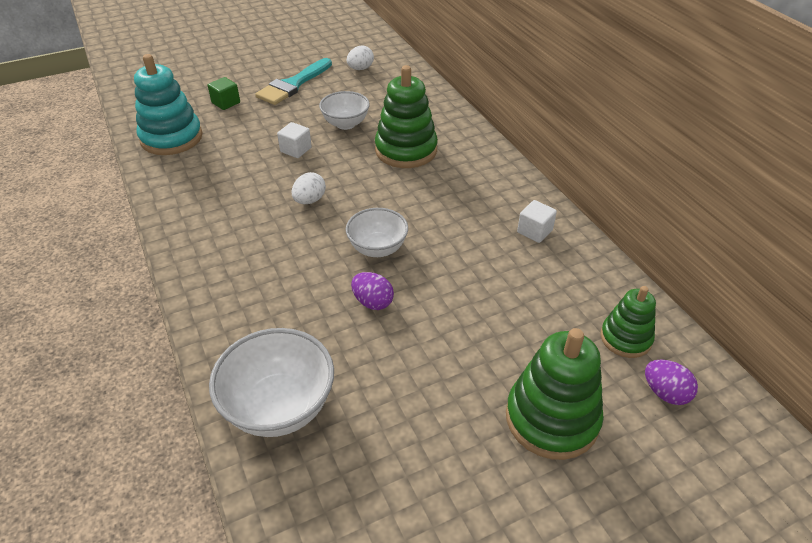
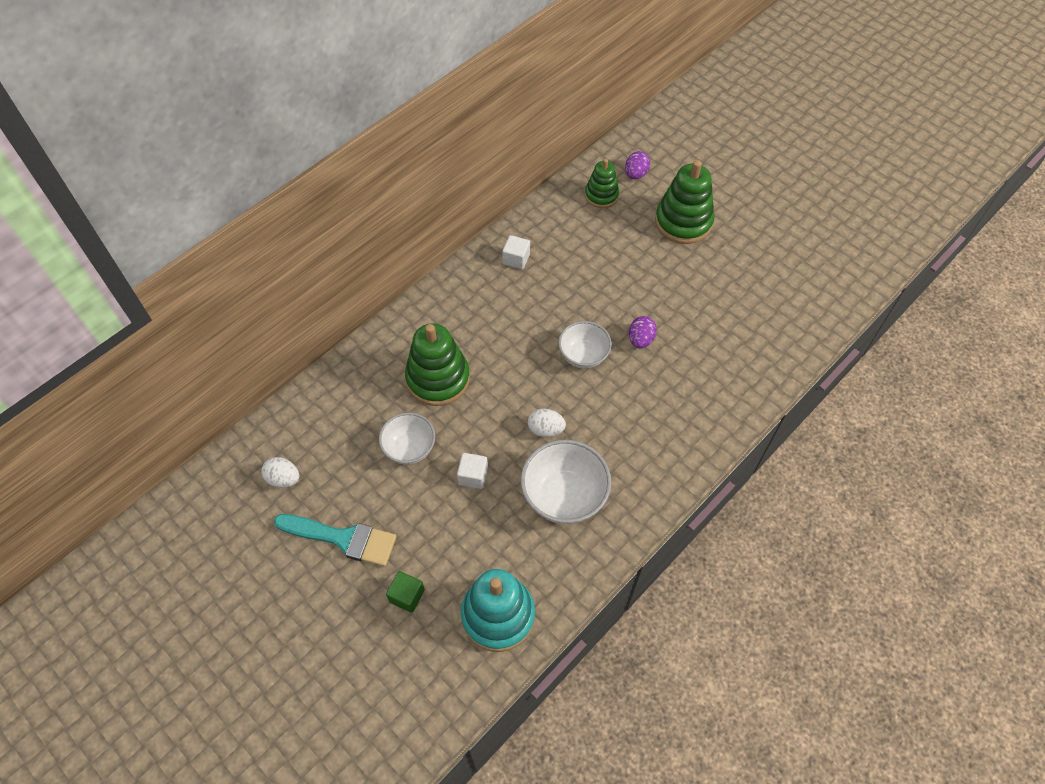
camera: 110 degrees left, 15 degrees up
(279, 407) = (754, 359): white bowl -> white bowl (564, 496)

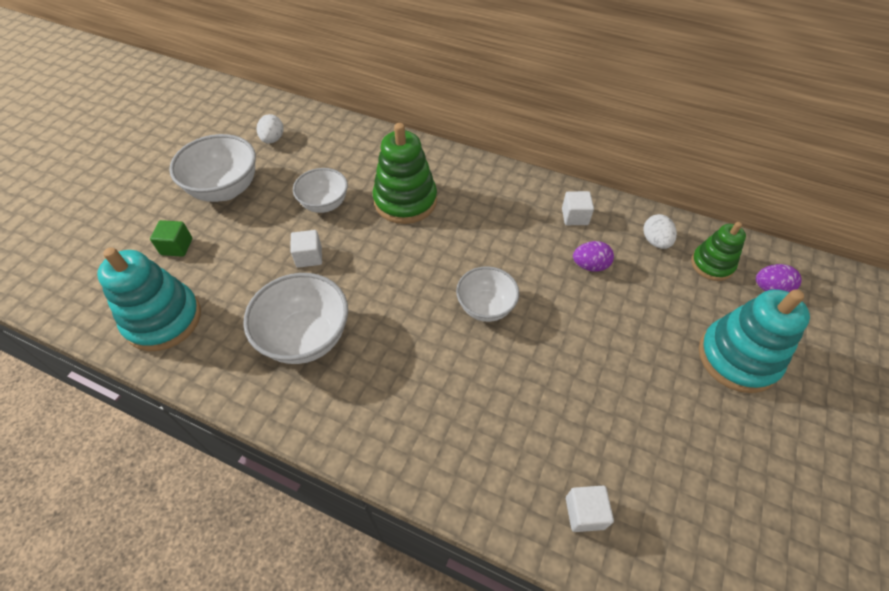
camera: 70 degrees right, 5 degrees down
(342, 538) = (225, 189): turquoise brush -> white bowl
(545, 429) = (380, 299): white egg -> white egg (655, 241)
(640, 339) = (535, 357): purple egg -> purple egg (590, 265)
(683, 222) = (737, 358): green stacking toy -> turquoise stacking toy
(762, 356) = (585, 513): none -> white cube

